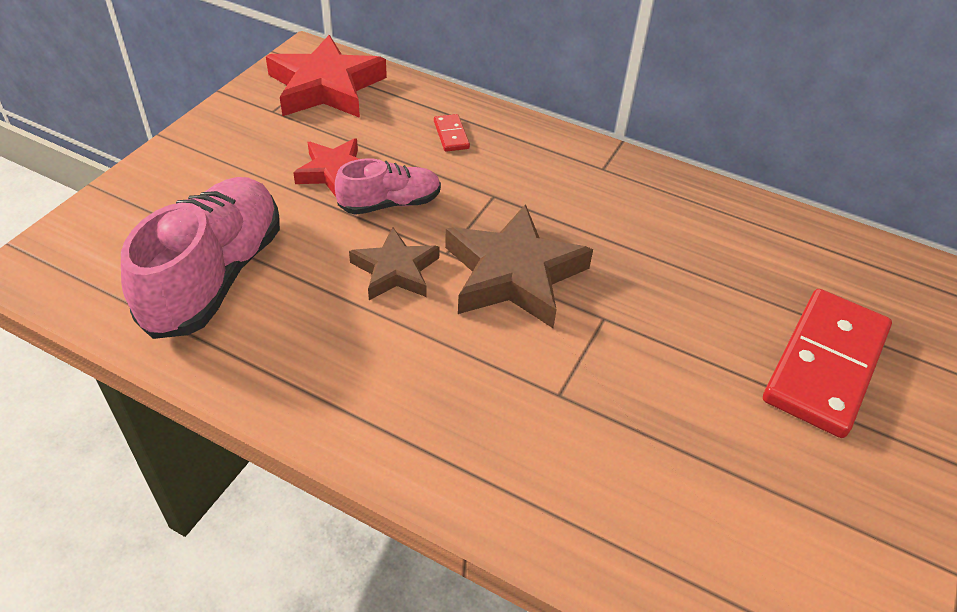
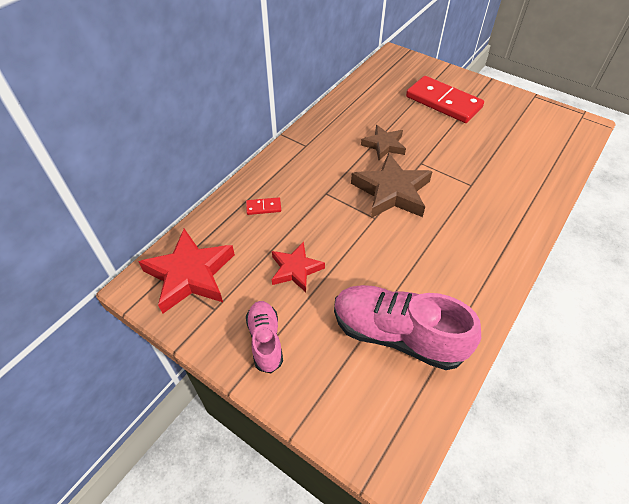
camera: 80 degrees left, 5 degrees up
(390, 203) = (330, 241): pink shoe -> pink shoe (265, 340)
(395, 270) = (389, 241): brown star -> brown star (384, 145)

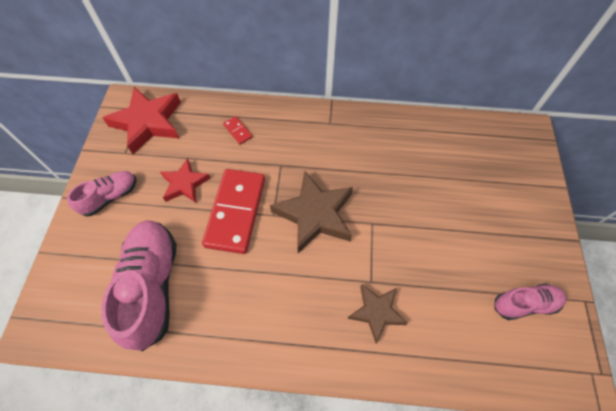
camera: 60 degrees right, 10 degrees up
(384, 145) = (374, 181): brown star -> brown star (376, 312)
(443, 102) = (486, 207): red domino -> red domino (236, 212)
(525, 120) = (525, 304): none -> pink shoe

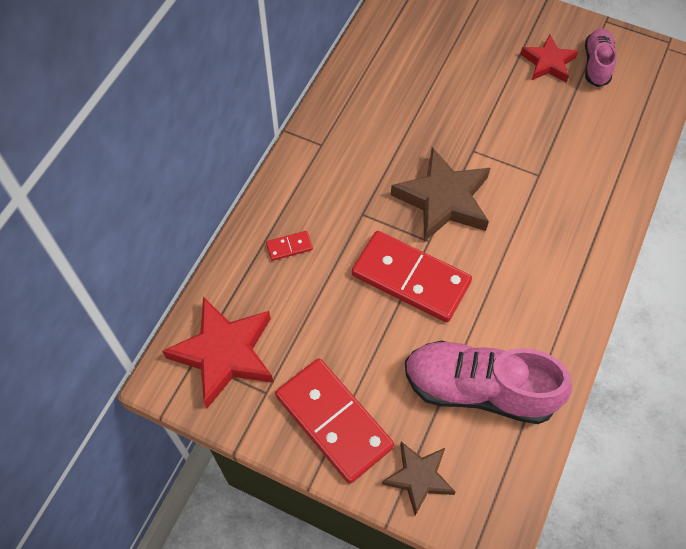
camera: 70 degrees left, 0 degrees up
(110, 197) = (334, 421): pink shoe -> red domino
(185, 184) = (348, 326): red star -> red star (548, 63)
(376, 312) = (571, 182): brown star -> brown star (418, 477)

